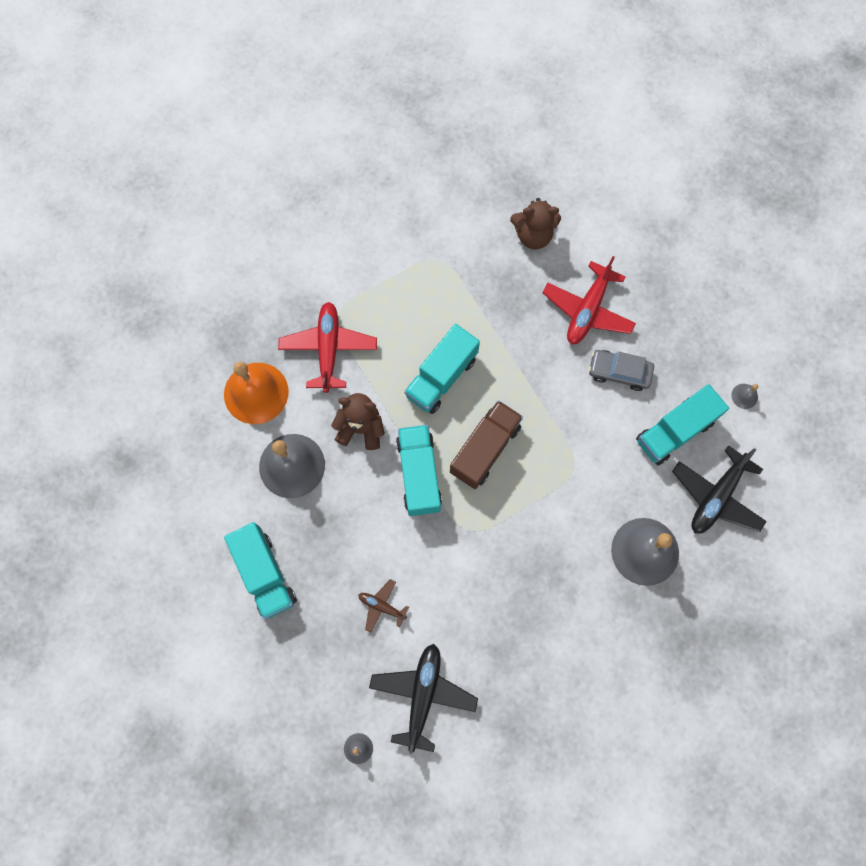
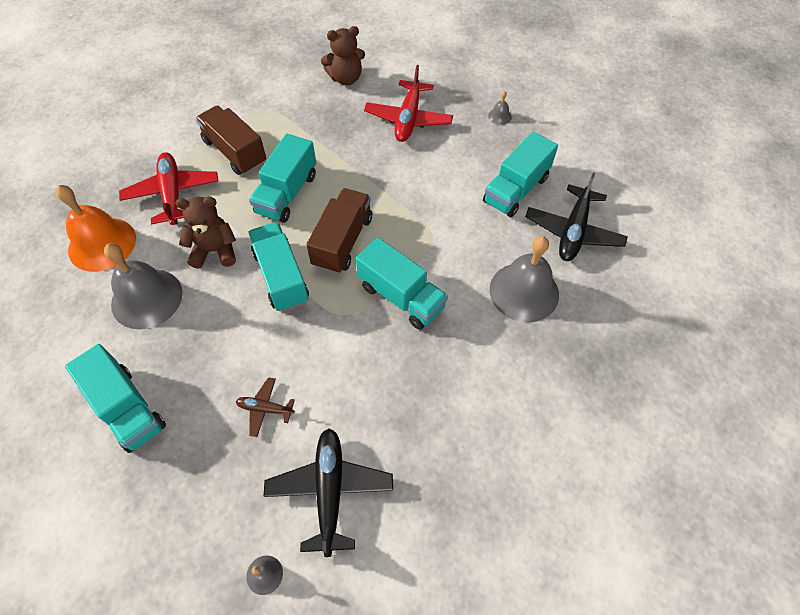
camera: 15 degrees left, 15 degrees down
(397, 310) = (235, 152): none -> brown truck
(527, 526) = (401, 296): none -> turquoise truck
(619, 372) = (450, 157): grey car -> none
(744, 396) = (567, 151): grey bell -> grey bell (499, 116)

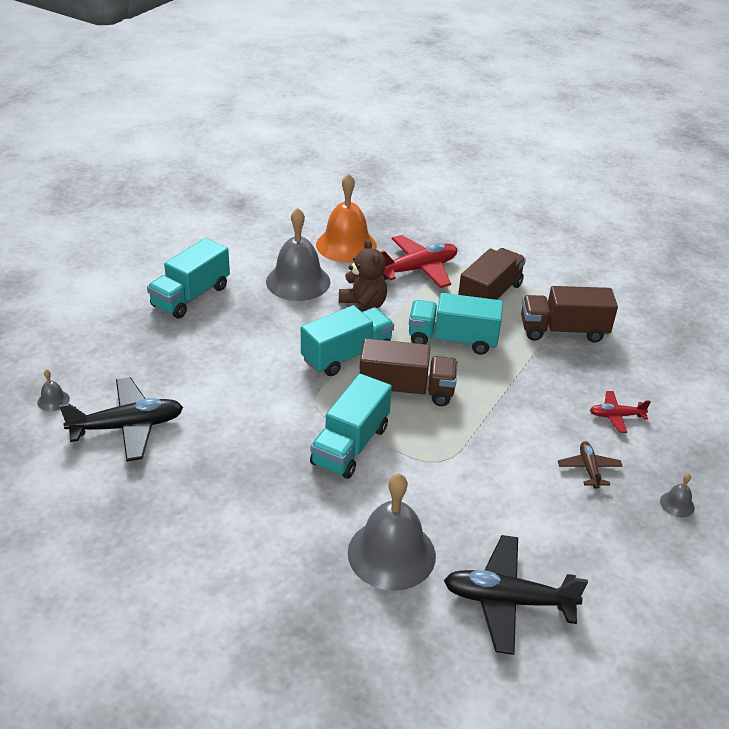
camera: 75 degrees right, 20 degrees down
(265, 409) = (202, 372): brown plane -> brown plane (589, 469)
(301, 119) = (563, 331): none -> brown truck
(346, 78) = (649, 353): brown teddy bear -> none
(408, 119) = (616, 416): red plane -> red plane, size x0.52
(516, 190) = (552, 533): turquoise truck -> none

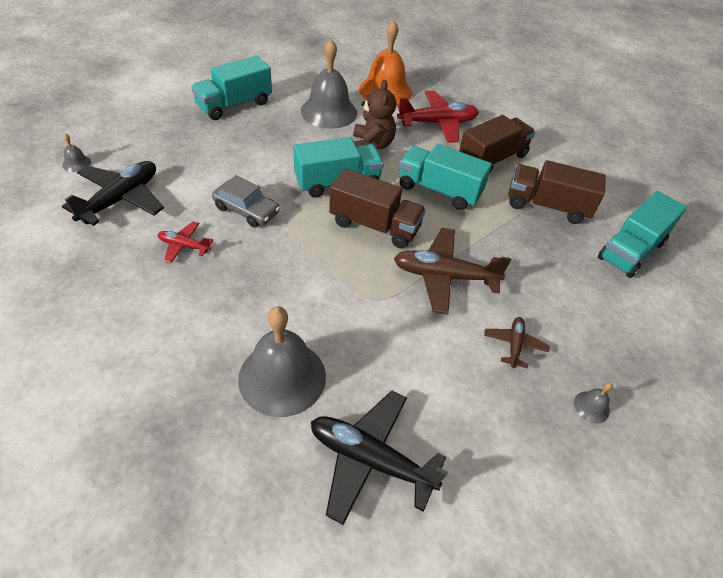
camera: 15 degrees right, 10 degrees up
(127, 427) = (121, 199): black plane -> black plane turned 60 degrees counterclockwise
(268, 406) = (247, 210): none -> grey car
(350, 445) = (299, 263): turquoise truck -> turquoise truck (631, 250)
(497, 422) = (444, 276): none -> brown plane
(616, 416) = (565, 299): red plane -> red plane (184, 246)

